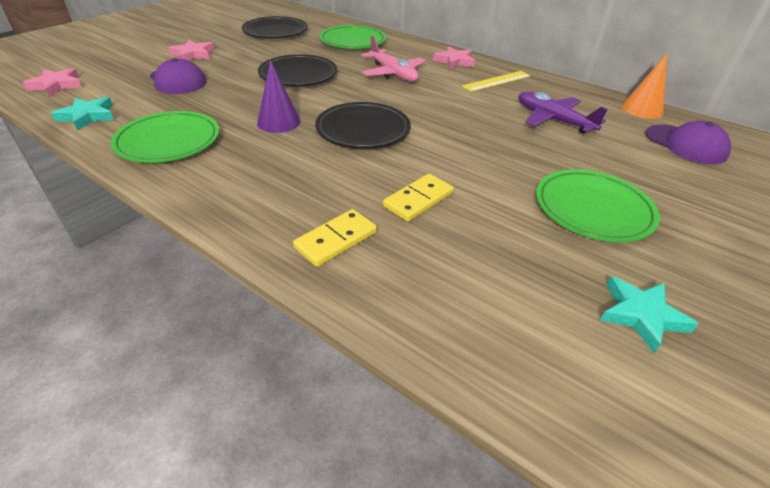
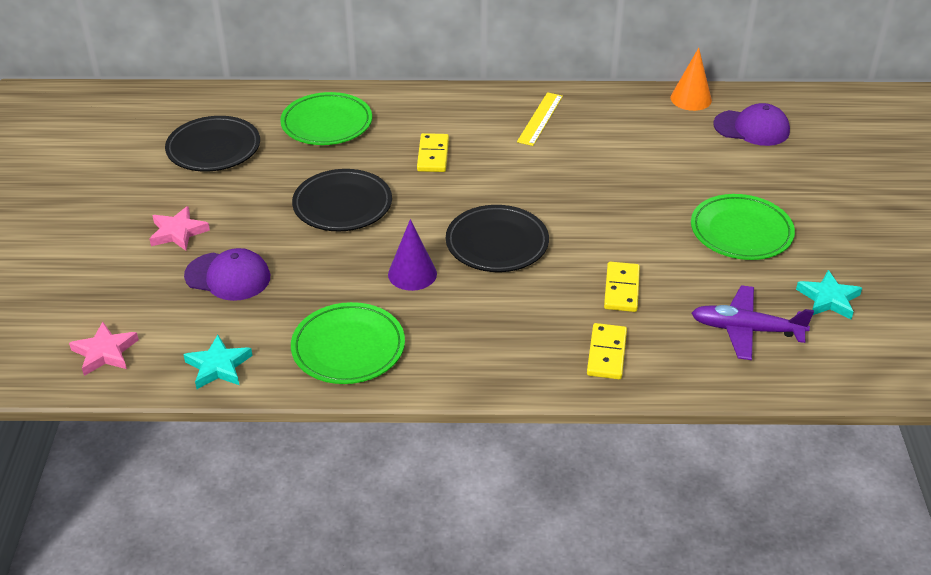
camera: 35 degrees left, 0 degrees up
(393, 73) = (433, 155): pink plane -> yellow domino
(454, 61) = (470, 106): pink star -> none
(553, 120) = (634, 149): purple plane -> purple plane (746, 330)

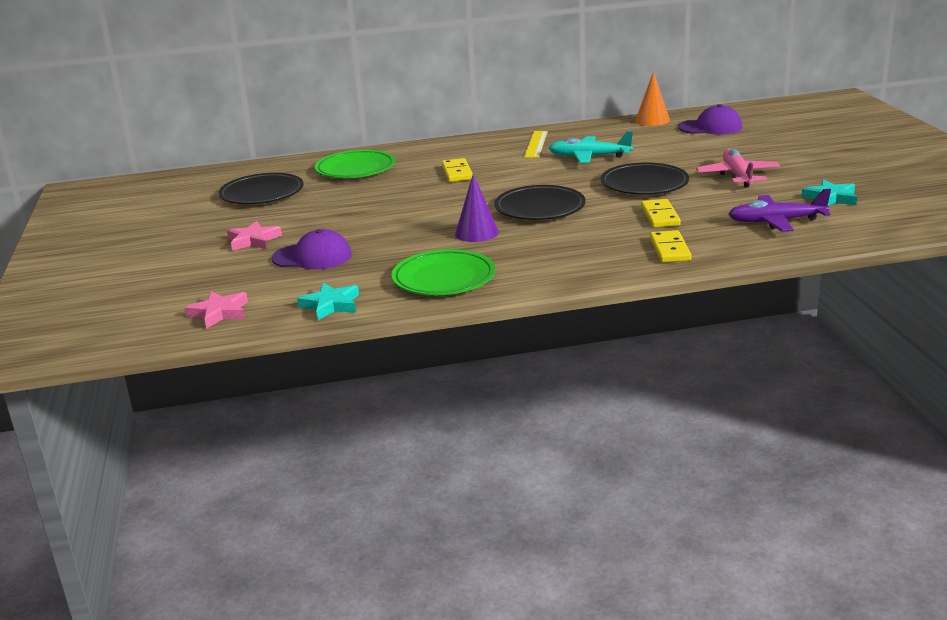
camera: 10 degrees left, 15 degrees down
(342, 205) = (394, 207): black plate -> black plate (644, 184)
(589, 157) = (589, 157): none -> turquoise plane
(741, 232) = (737, 176): green plate -> pink plane

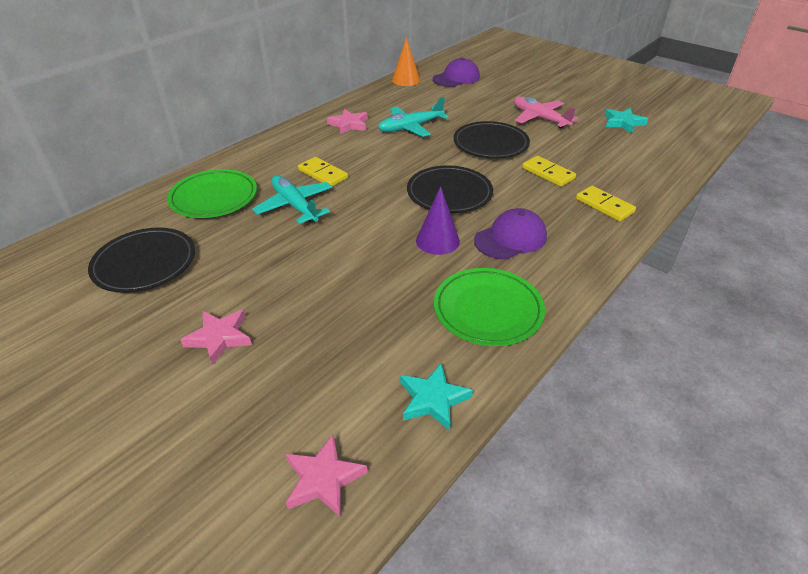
camera: 40 degrees left, 15 degrees up
(312, 257) = (321, 335): purple cap -> purple cap (510, 238)
(404, 187) = (295, 206): none -> turquoise plane
(536, 144) = (349, 124): yellow ruler -> pink star
(776, 221) = (626, 154): purple plane -> none

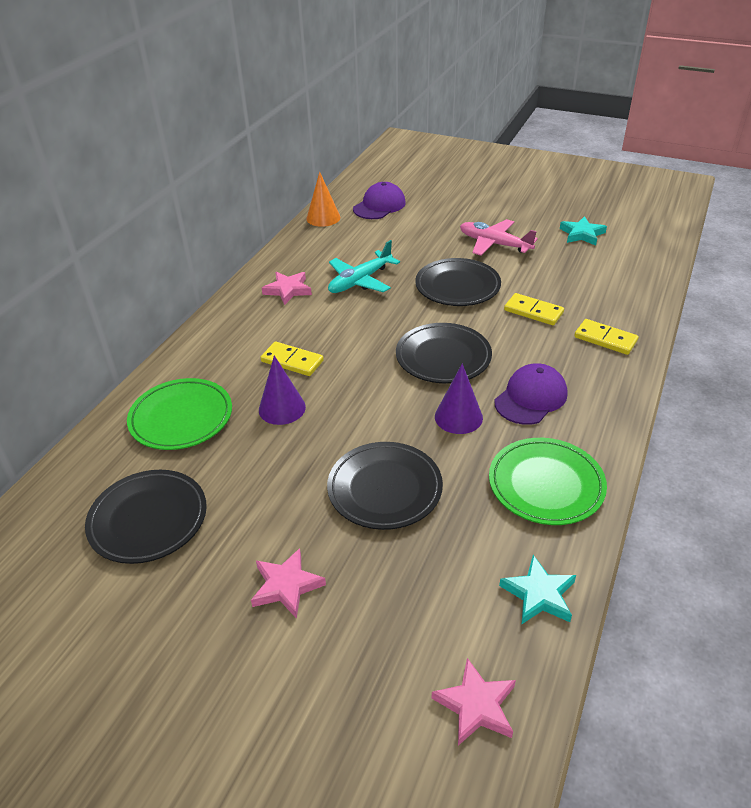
camera: 15 degrees left, 0 degrees up
(295, 206) = (282, 408): turquoise plane -> purple cone
(343, 282) = (385, 489): none -> black plate

